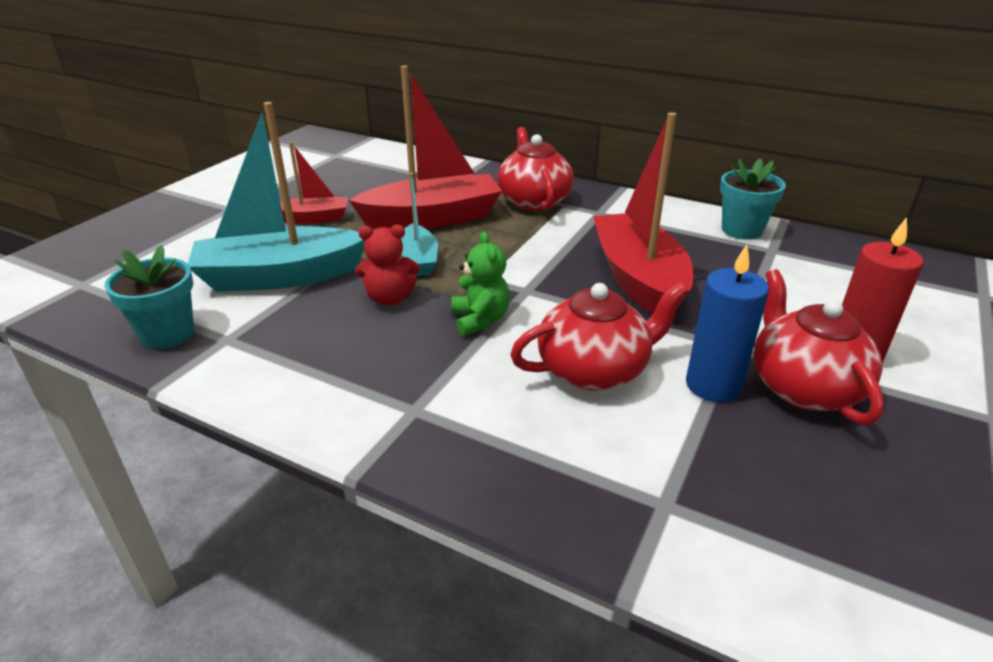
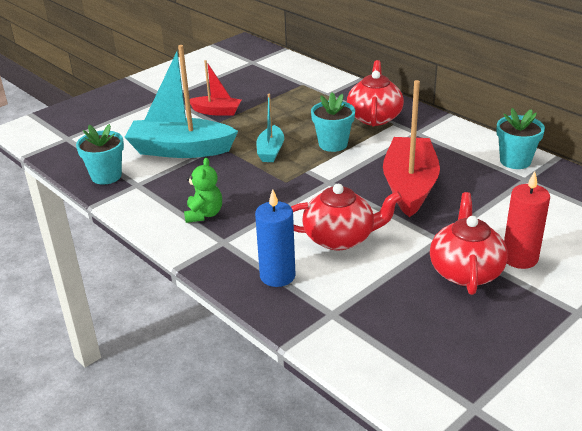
camera: 20 degrees right, 0 degrees up
(389, 298) = (240, 174): red teddy bear -> none
(432, 218) = (295, 122): red boat -> none
(480, 320) = (288, 197): green teddy bear -> green teddy bear (204, 214)
(500, 240) = (333, 144): none -> turquoise flower pot
(713, 385) = (408, 260): blue candle -> blue candle (277, 276)

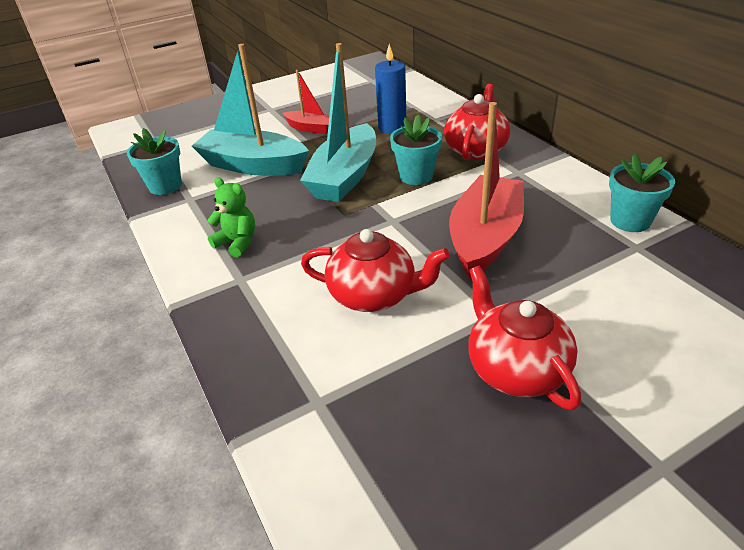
camera: 15 degrees right, 5 degrees up
(204, 214) = (237, 242): green teddy bear -> green teddy bear turned 75 degrees counterclockwise
(270, 151) = (345, 177): turquoise boat -> turquoise boat, size x1.88
(277, 276) = (277, 335): blue candle -> blue candle (392, 127)
(465, 271) = (515, 368): red teapot -> red teapot turned 45 degrees counterclockwise
(520, 258) = (597, 361): red candle -> none

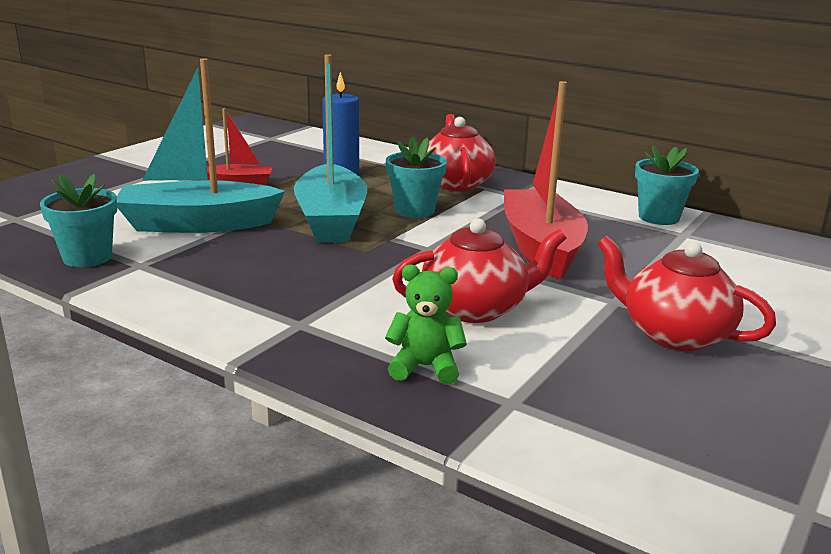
camera: 30 degrees left, 15 degrees down
(237, 242) = (257, 293): green teddy bear -> green teddy bear (425, 367)

